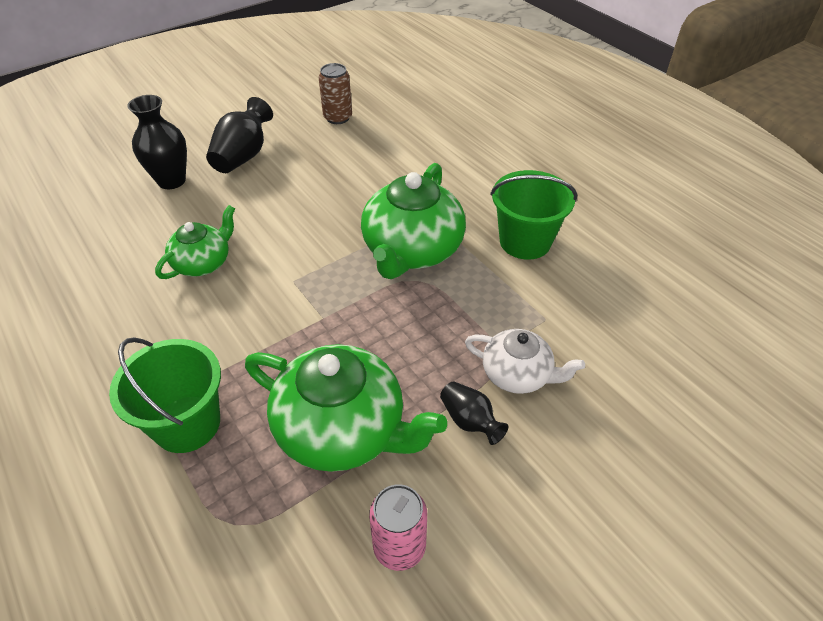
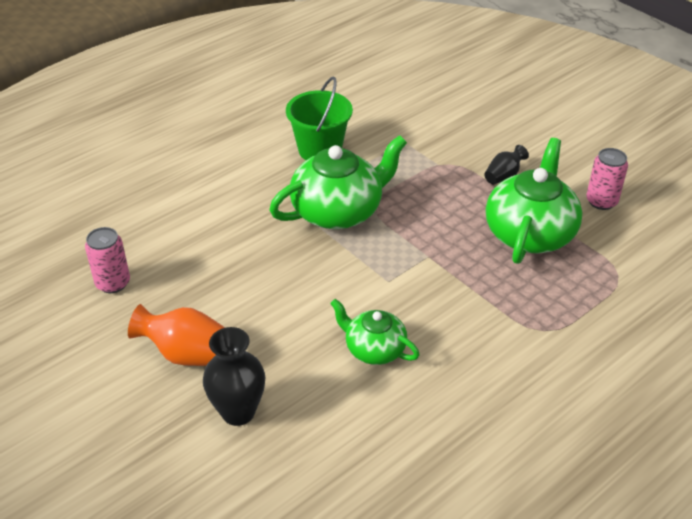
camera: 95 degrees left, 5 degrees down
(187, 424) = (553, 317): green bucket -> none
(243, 156) = (188, 354): black vase -> orange vase
(338, 118) = (113, 283): brown can -> pink can
(412, 250) = (338, 211): green teapot -> green teapot turned 45 degrees counterclockwise
(517, 374) = (459, 156): white teapot -> none

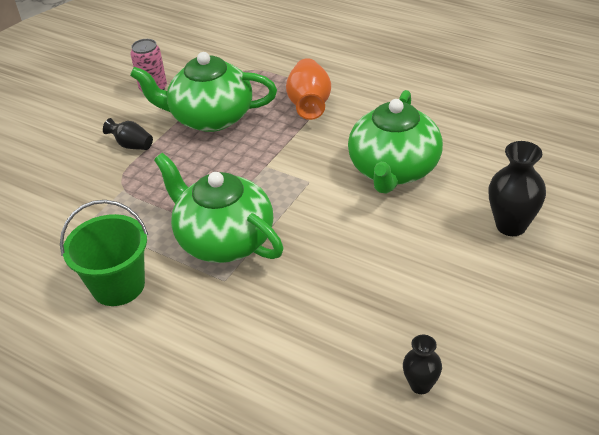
camera: 105 degrees left, 0 degrees up
(113, 283) = (420, 385): pink can -> black vase
(188, 354) = (474, 280): orange vase -> orange vase (309, 104)
(374, 349) = (394, 169): green teapot -> green teapot, size x1.73

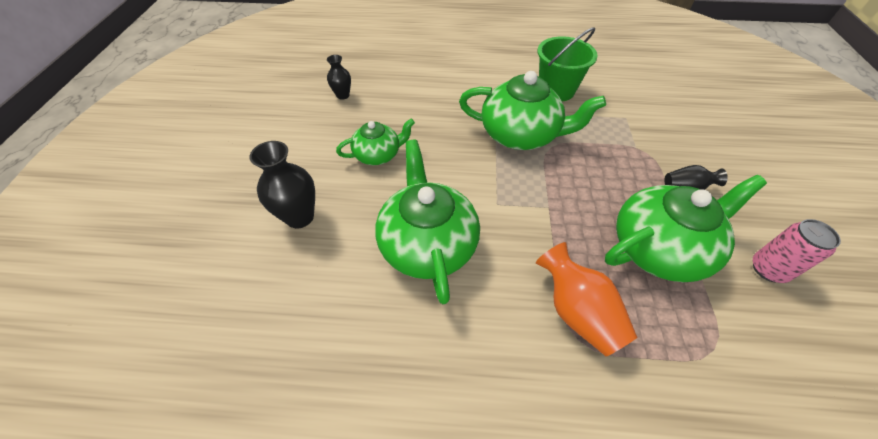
camera: 150 degrees right, 10 degrees up
(404, 268) = (378, 155): none -> green teapot

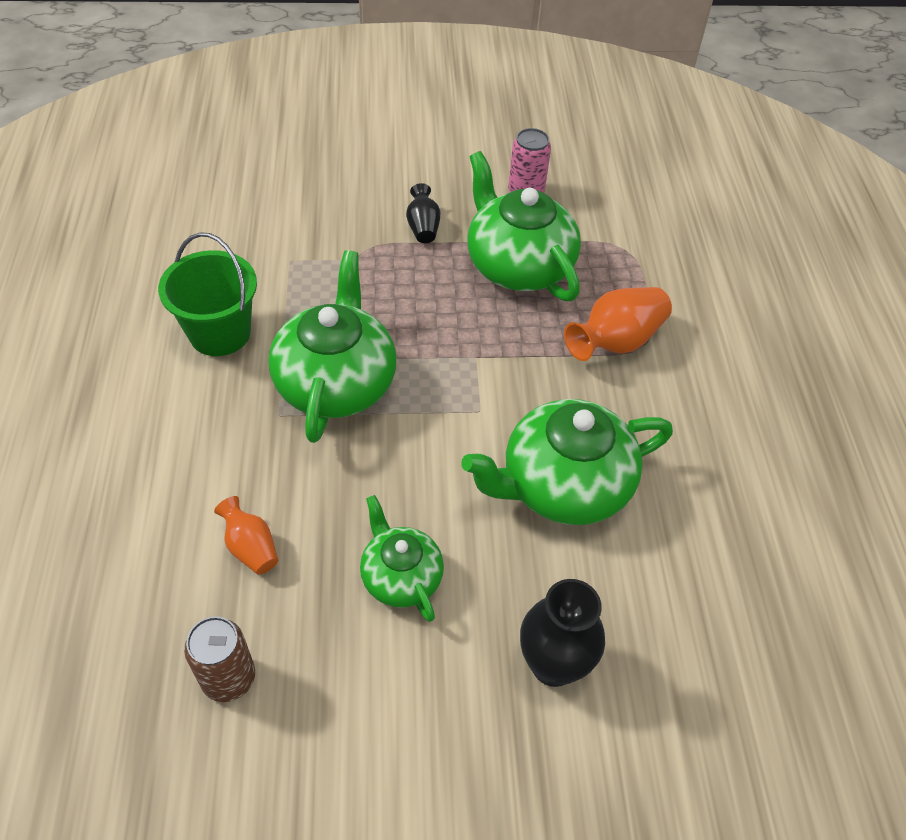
camera: 100 degrees left, 0 degrees up
(343, 95) = (228, 678): black vase -> brown can
(410, 101) = (251, 547): none -> orange vase

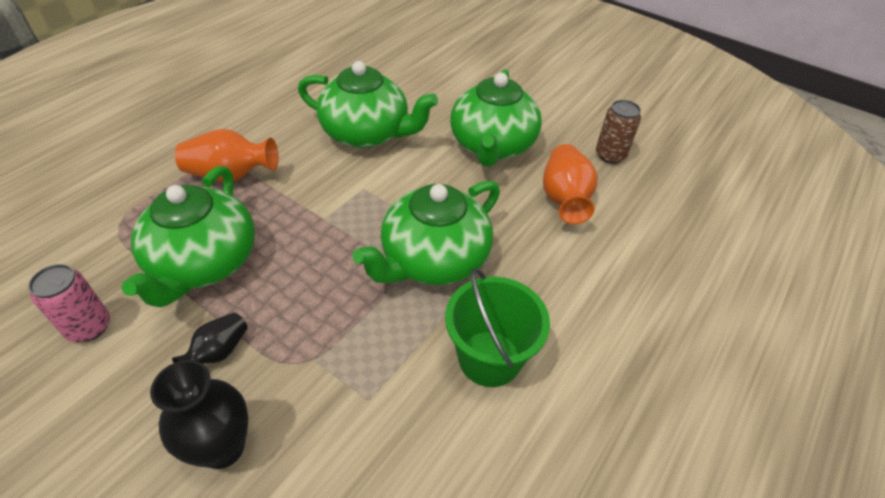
camera: 140 degrees left, 5 degrees down
(251, 547) = (564, 199): orange vase -> orange vase, size x1.68
(400, 576) = (492, 145): green teapot -> green teapot, size x1.73
(553, 665) = (455, 88): black vase -> black vase (223, 448)

